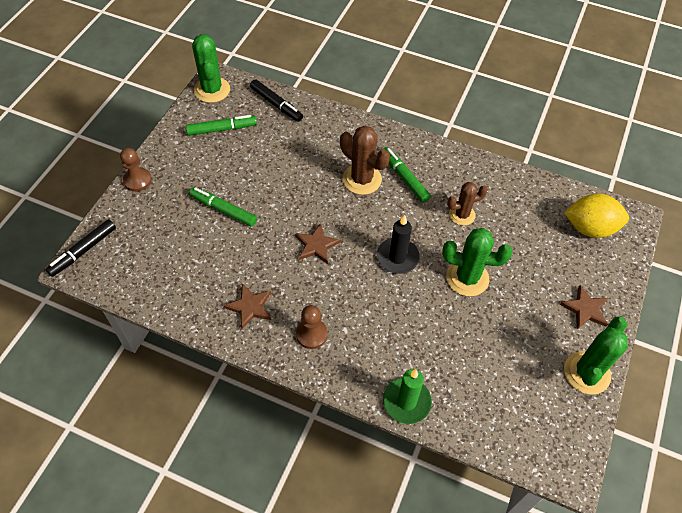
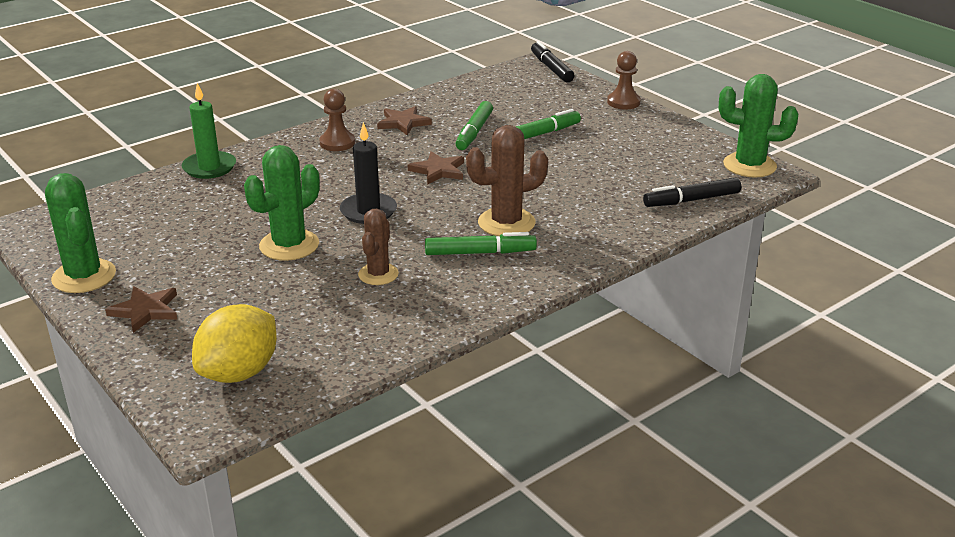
camera: 120 degrees right, 25 degrees down
(222, 129) = (670, 157): green marker -> green marker (474, 132)

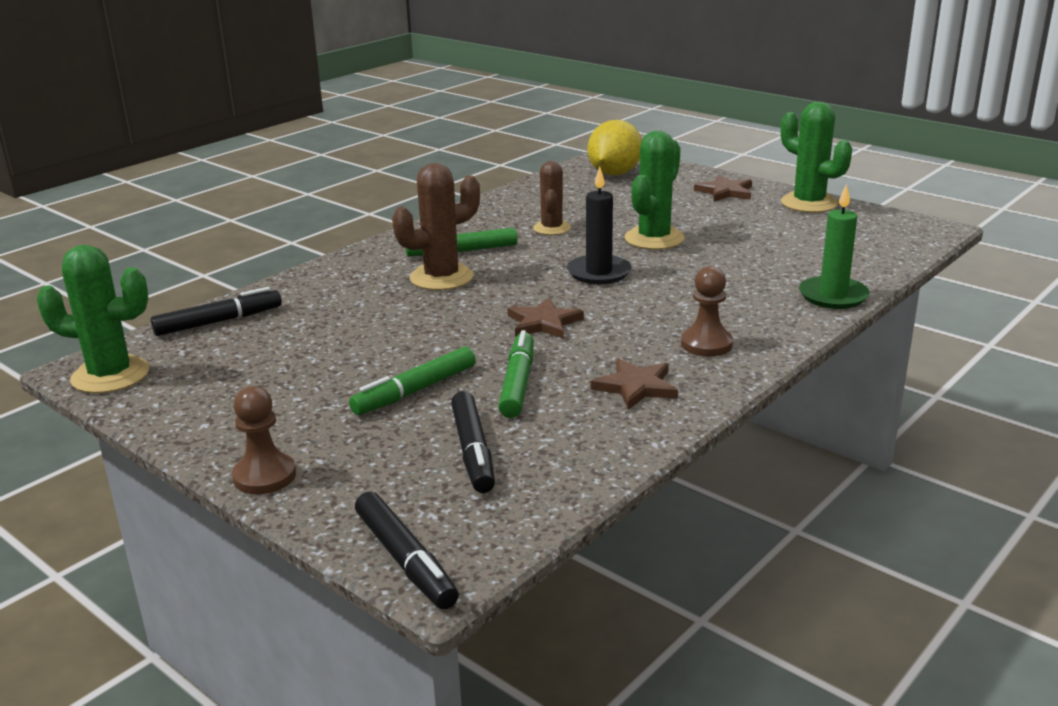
camera: 170 degrees right, 5 degrees down
(511, 102) = (473, 451): none -> black marker

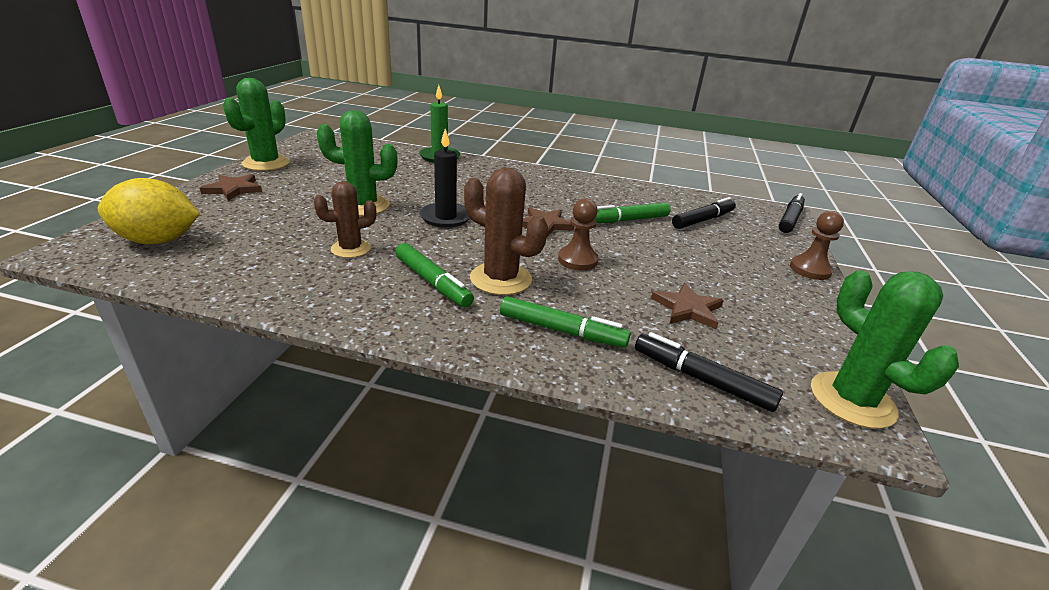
camera: 120 degrees left, 5 degrees up
(415, 391) = (675, 247): green marker -> green marker (562, 331)
(636, 387) = (594, 192): brown star -> brown star (687, 309)
(706, 344) = (529, 180): brown pawn -> brown pawn (577, 260)

